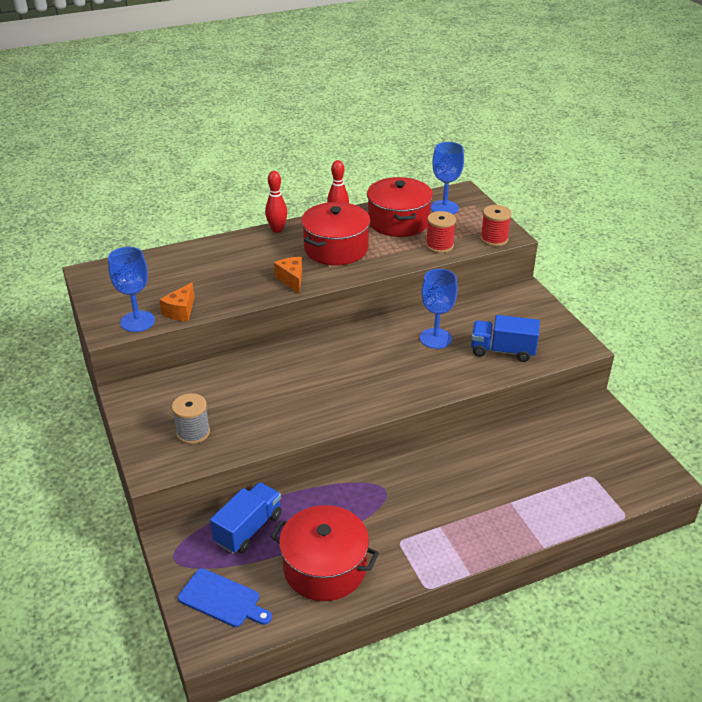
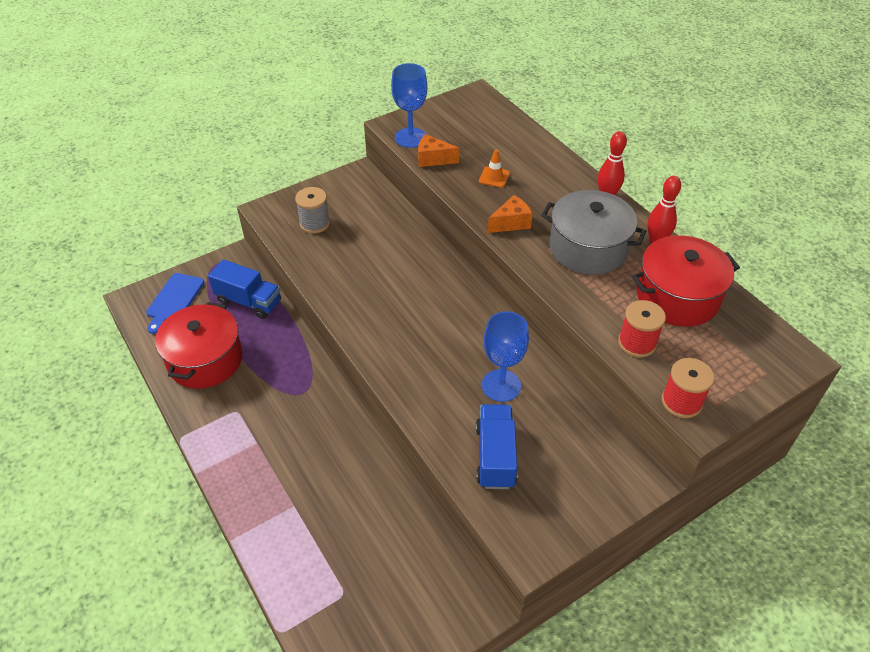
camera: 80 degrees right, 10 degrees up
(226, 280) = (494, 177): none -> orange traffic cone
(336, 249) = (588, 248): red pot -> grey pot
(444, 208) = (739, 341): blue goblet -> none

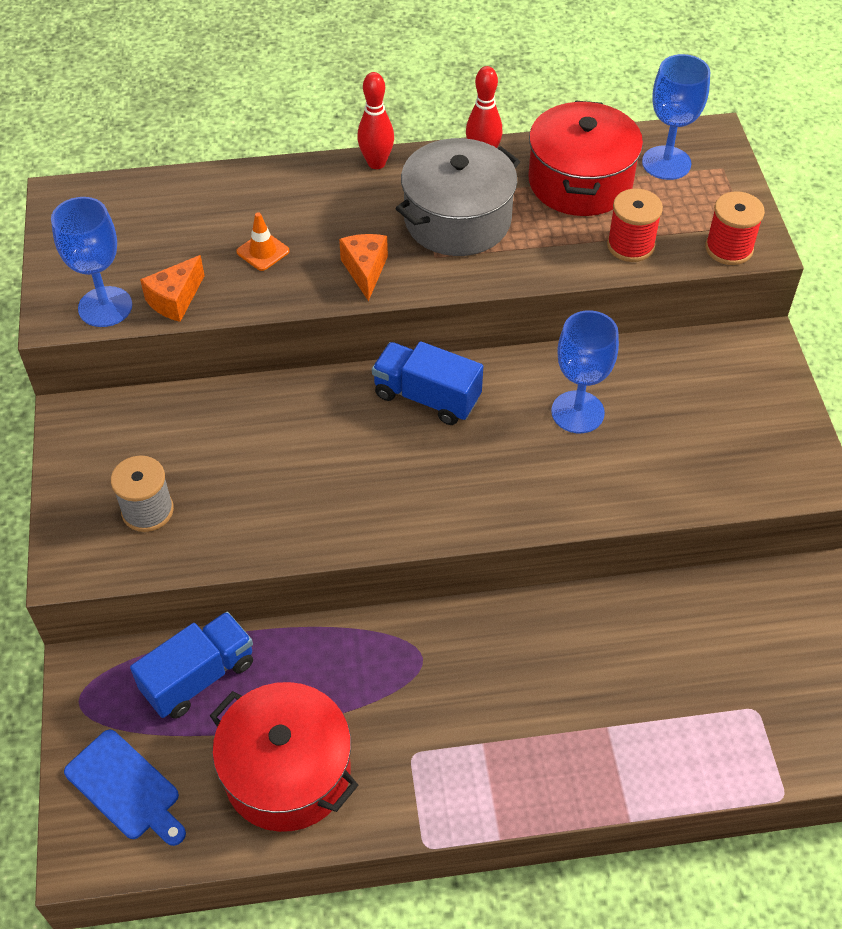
camera: 65 degrees left, 5 degrees up
(495, 456) = (679, 459): blue truck -> blue truck (427, 397)
(741, 338) = (666, 163): none -> blue goblet

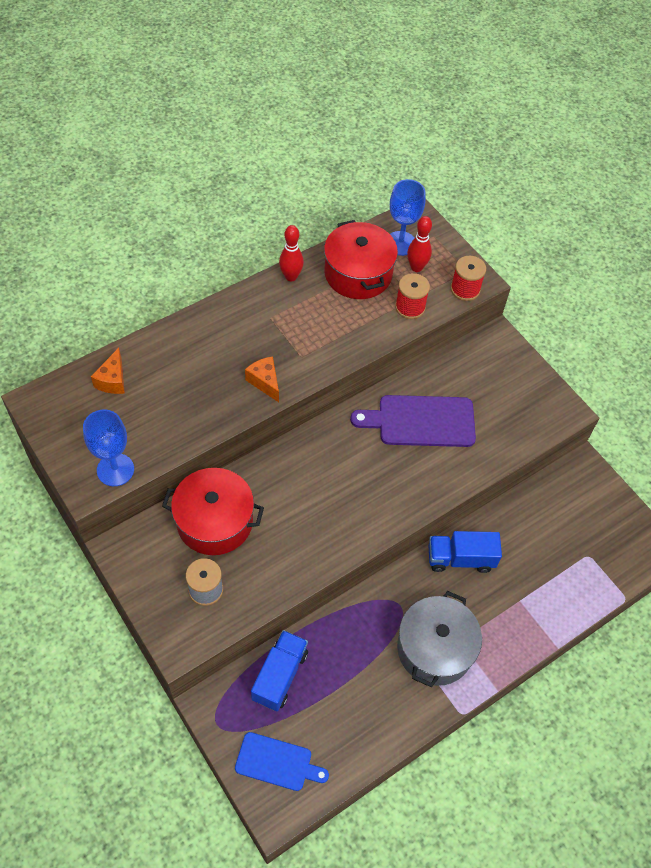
camera: 30 degrees left, 5 degrees up
(175, 300) = (158, 447): orange cheese -> orange cheese (113, 380)
(263, 251) = (193, 392): orange traffic cone -> none
(287, 772) = (364, 708): red pot -> red pot (215, 521)
(376, 163) = (228, 303): red bowling pin -> red bowling pin (416, 267)
(427, 397) = (330, 446): blue truck -> blue truck (460, 558)
(457, 220) = (300, 326): grey pot -> grey pot (435, 648)
(577, 412) = (421, 421): blue goblet -> purple cutting board

